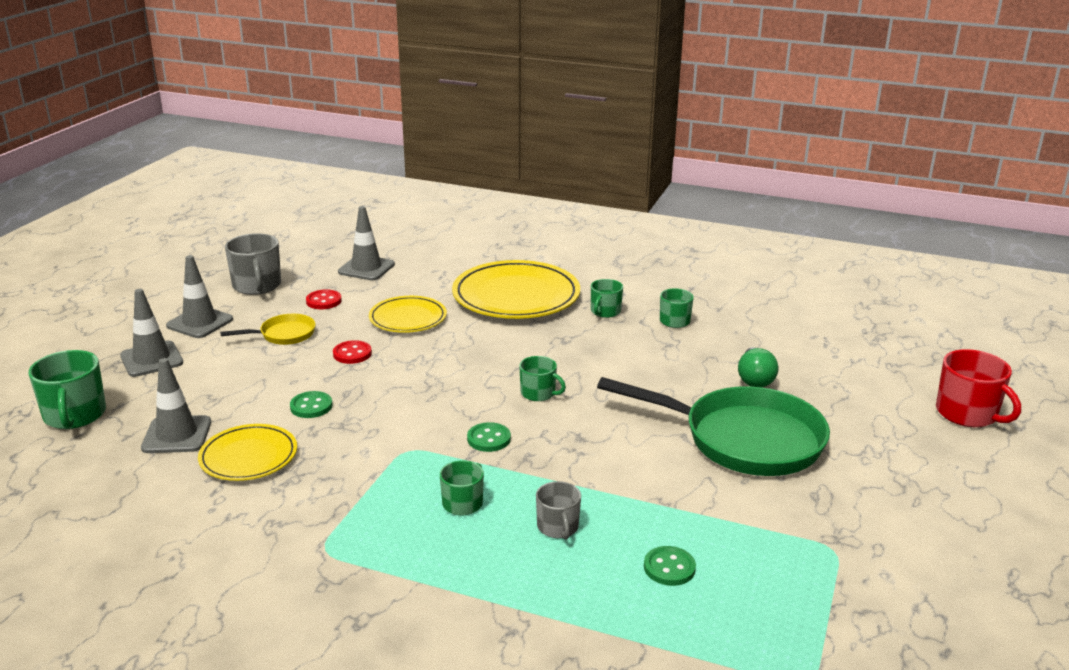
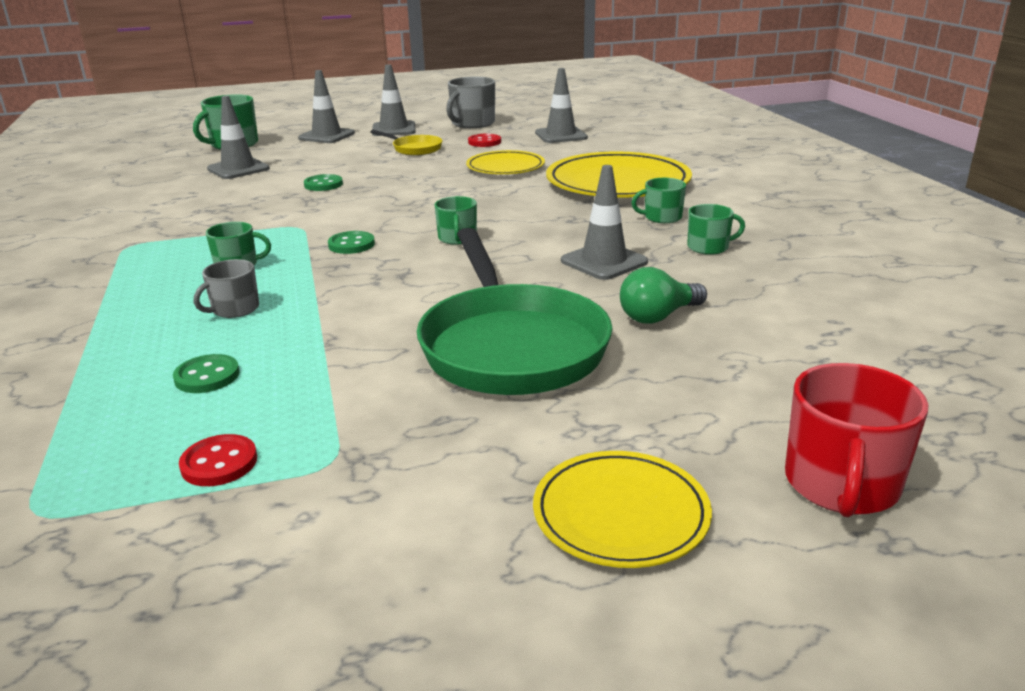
camera: 55 degrees right, 0 degrees up
(248, 457) = (232, 191): yellow plate -> yellow plate (620, 514)
(352, 354) = (419, 171): red button -> red button (219, 463)
(654, 361) = (604, 262): none -> grey traffic cone

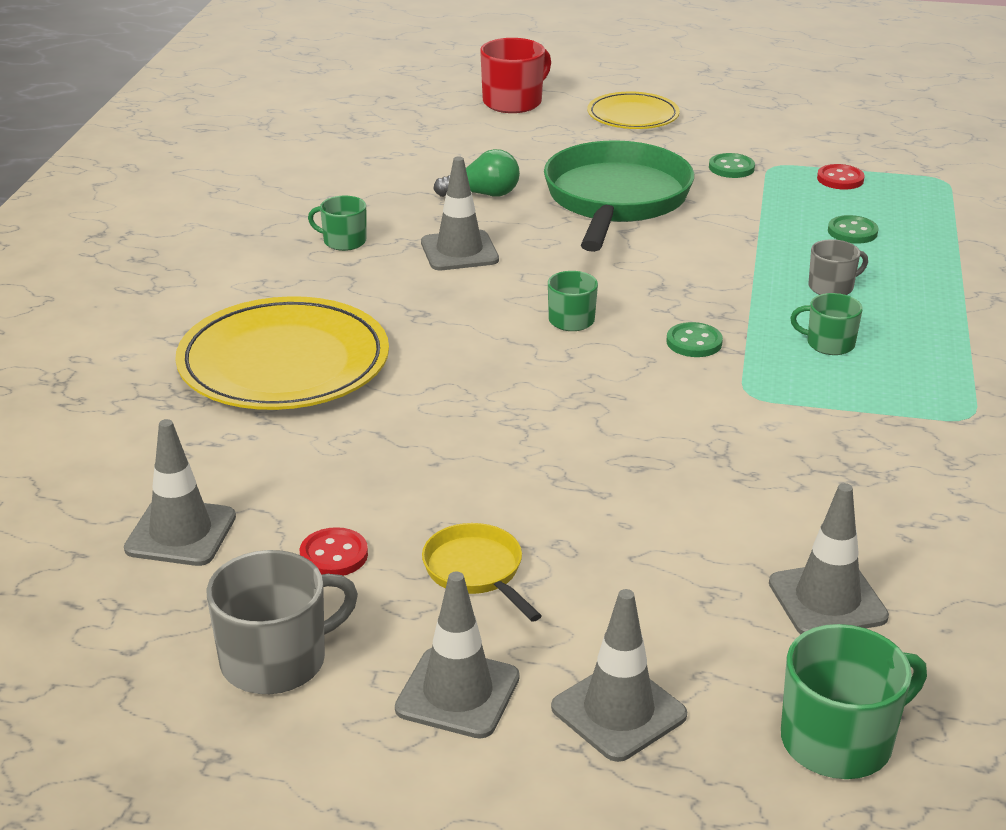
camera: 155 degrees left, 5 degrees up
(323, 184) = (687, 491): green button -> green button (731, 168)
(505, 167) = (383, 452): yellow plate -> none
(662, 217) = (325, 289): green mug -> none

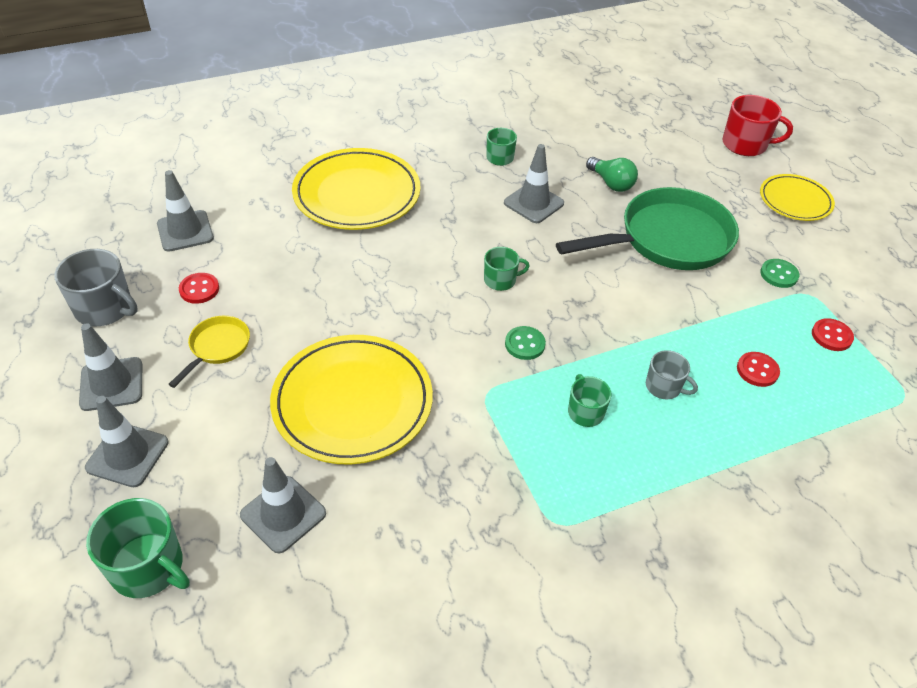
camera: 55 degrees right, 15 degrees up
(682, 491) = (352, 402): none -> yellow plate
(852, 232) = (757, 370): green button -> red button

